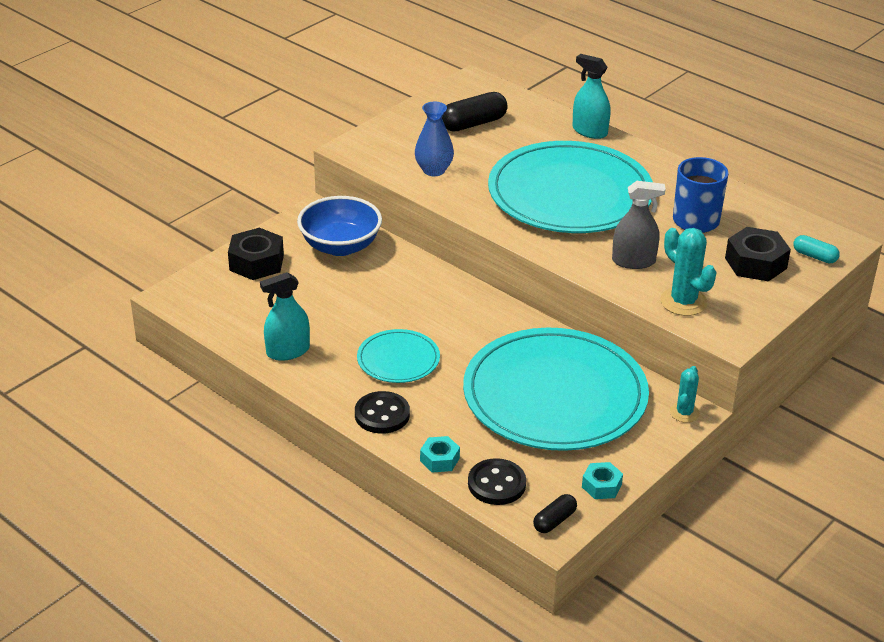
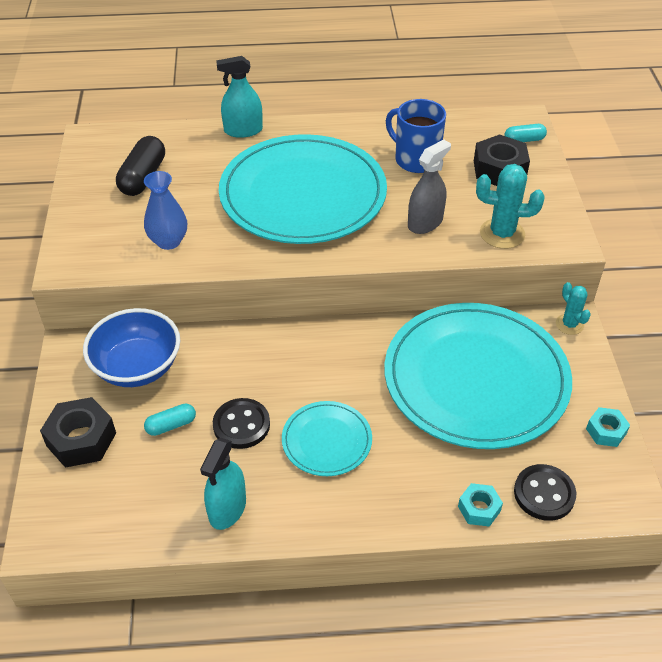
camera: 45 degrees left, 10 degrees up
(316, 289) = (171, 425): none -> turquoise capsule
(382, 414) = (383, 505): black button -> black button (241, 425)
(554, 521) = (620, 490): black capsule -> none

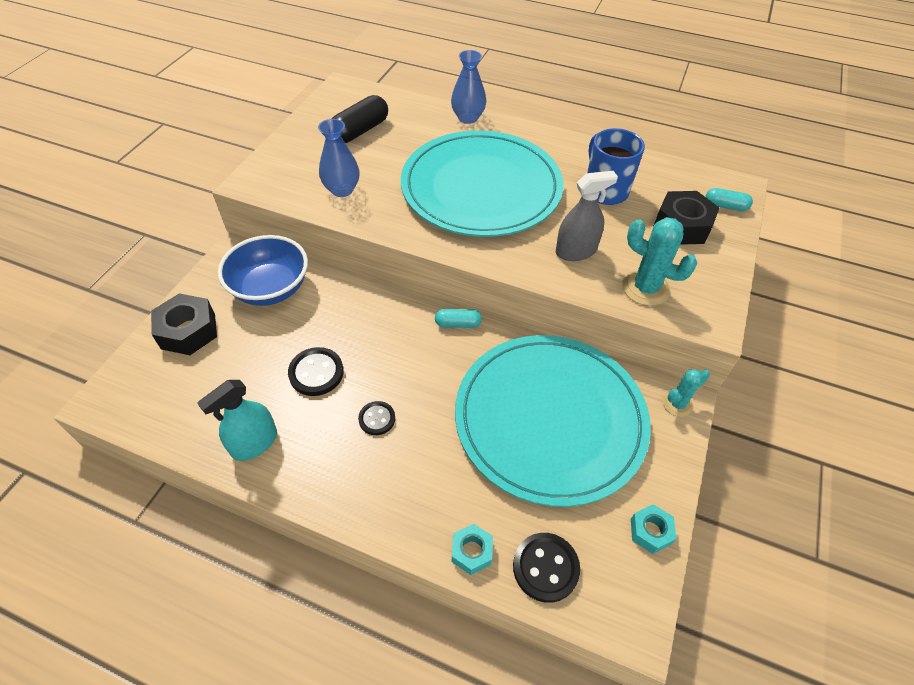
camera: 25 degrees right, 5 degrees up
(171, 425) = (262, 349): turquoise capsule -> turquoise capsule (458, 324)
(243, 130) = (468, 118): turquoise spray bottle -> blue vase
(327, 440) = (377, 419): turquoise plate -> black button
(569, 324) = (677, 404): turquoise cactus -> turquoise cactus turned 60 degrees clockwise

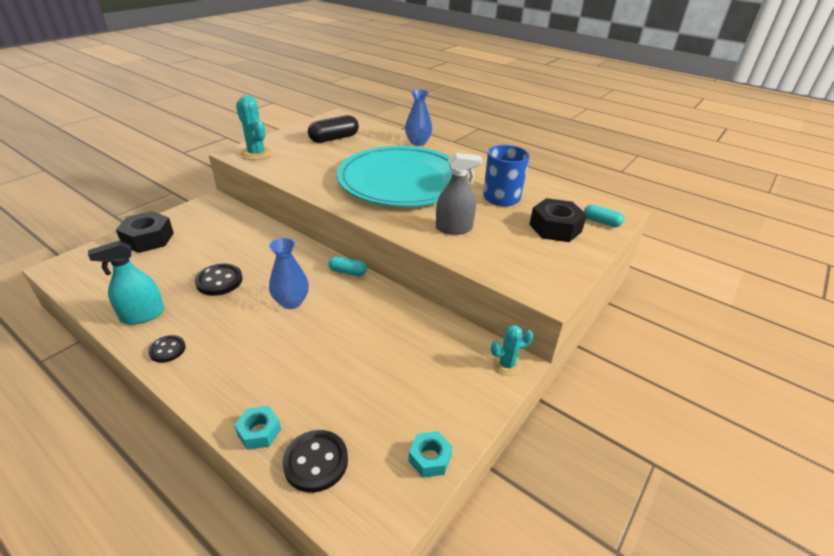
camera: 15 degrees right, 15 degrees down
(270, 288) = (223, 225): blue bowl -> none
(342, 190) = (298, 166): blue vase -> blue vase (291, 302)
(377, 419) = (244, 320): black button -> black button (167, 350)
(550, 419) = (385, 351): turquoise plate -> none
(645, 288) = (500, 261): turquoise cactus -> turquoise cactus (256, 154)

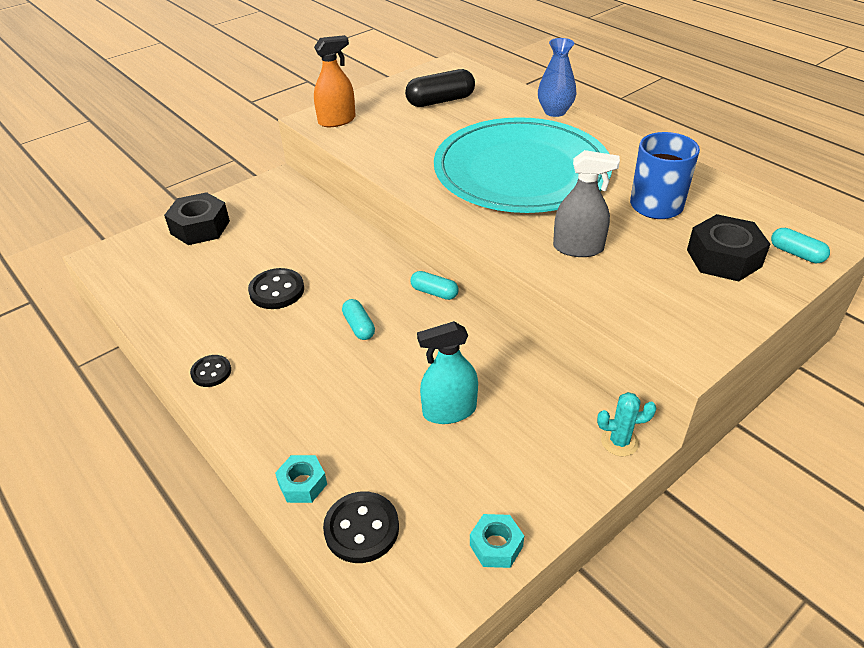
camera: 15 degrees right, 5 degrees up
(143, 315) = (187, 326): turquoise spray bottle -> turquoise spray bottle (449, 411)
(256, 154) = (337, 120): turquoise cactus -> orange spray bottle
(291, 302) = (359, 326): blue vase -> turquoise capsule

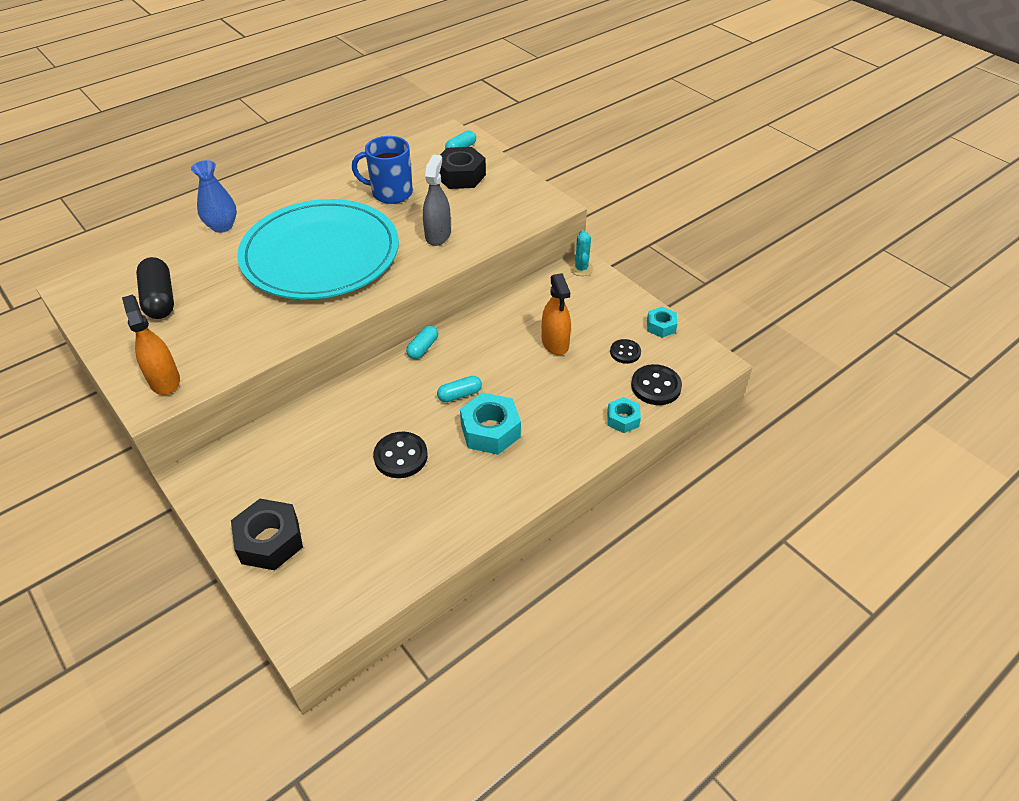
camera: 90 degrees left, 5 degrees up
(211, 372) = (507, 492): black button -> black button (625, 352)
(301, 354) = (490, 430): none -> turquoise nut
(449, 411) = (555, 343): turquoise spray bottle -> orange spray bottle

